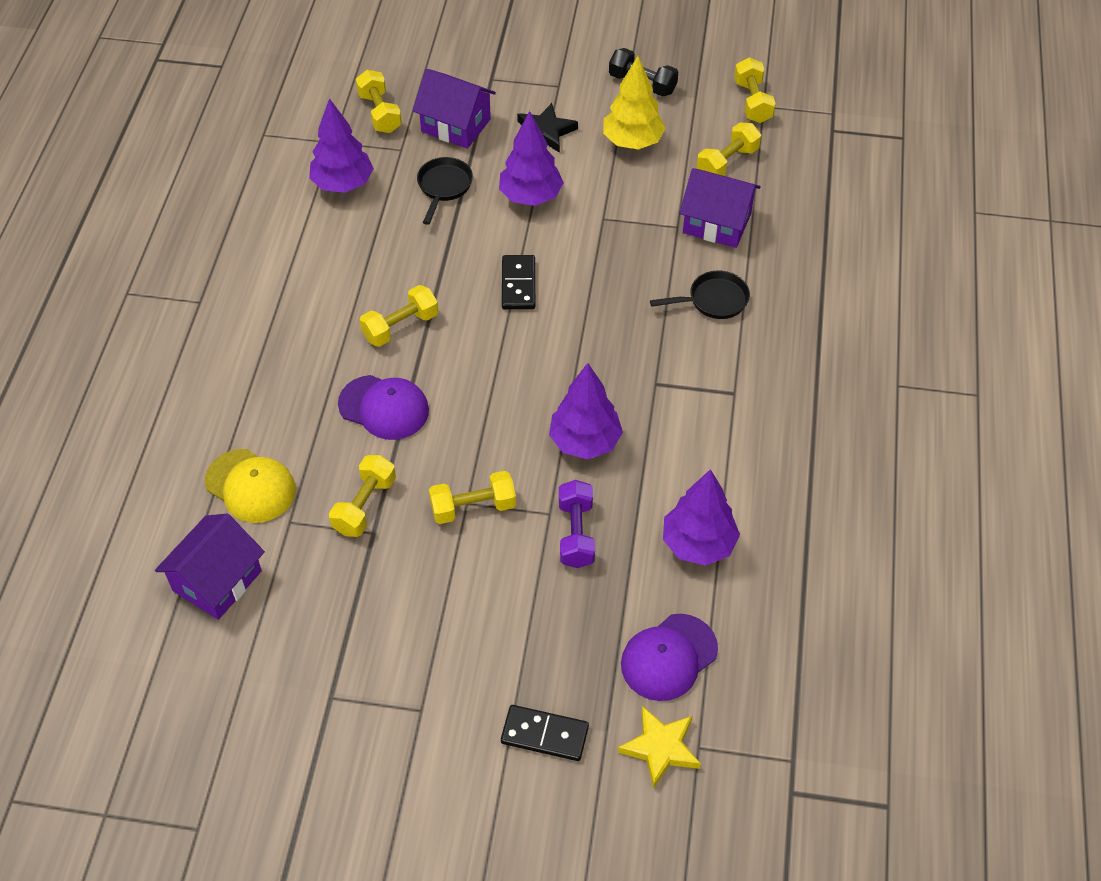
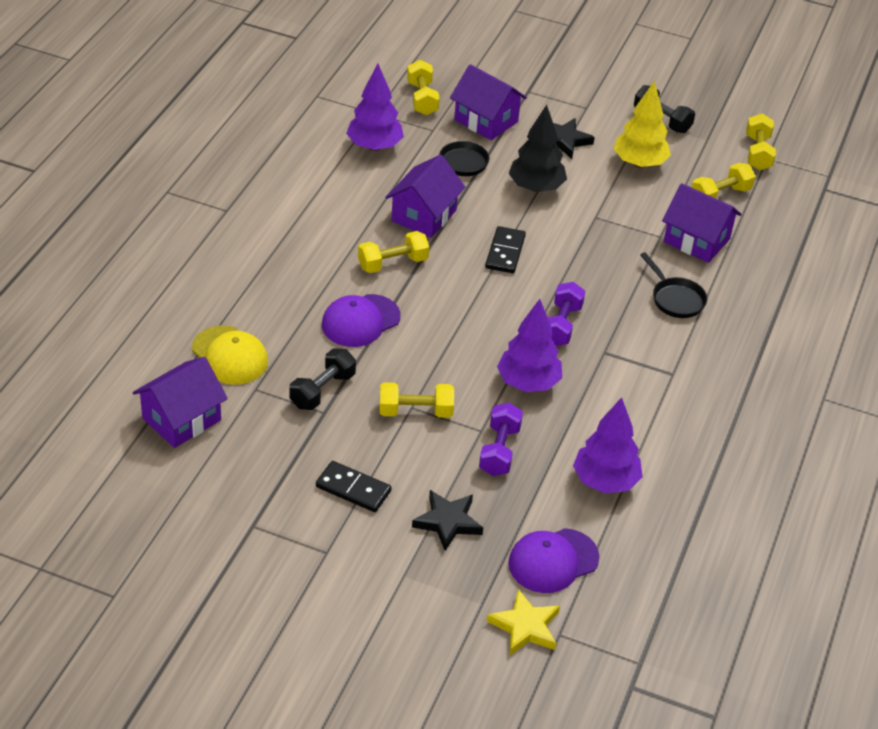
camera: 10 degrees right, 10 degrees down
(364, 505) = (322, 390): yellow dumbbell -> black dumbbell
(384, 407) = (360, 321): purple cap -> purple cap turned 105 degrees clockwise
(419, 258) = (424, 215): none -> purple house
(530, 196) = (536, 188): purple tree -> black tree
(544, 638) = (448, 522): none -> black star
(544, 734) = (427, 594): black domino -> black domino (353, 489)
(602, 361) = (561, 325): none -> purple dumbbell
(713, 300) = (675, 299): black pan -> black pan turned 60 degrees clockwise

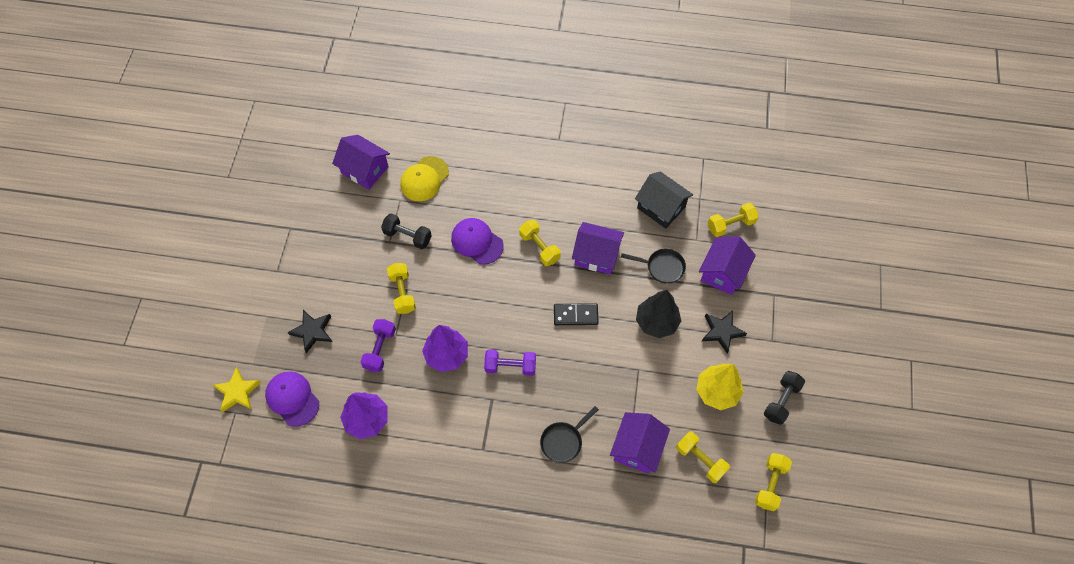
camera: 80 degrees right, 20 degrees up
(353, 489) = (329, 273): black domino -> none
(374, 146) = (661, 207): purple tree -> black house
(499, 450) = (380, 349): purple dumbbell -> purple dumbbell turned 75 degrees counterclockwise
(758, 153) = (770, 484): yellow dumbbell -> yellow dumbbell turned 60 degrees counterclockwise

